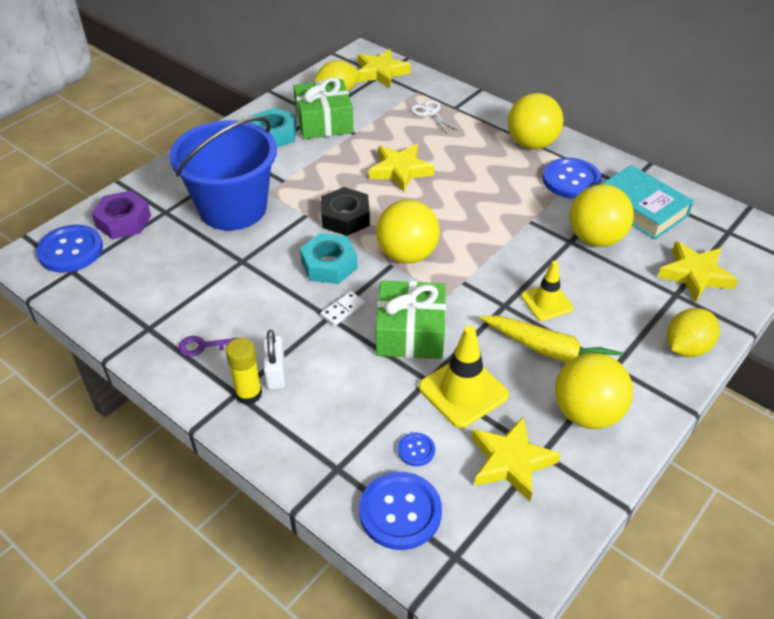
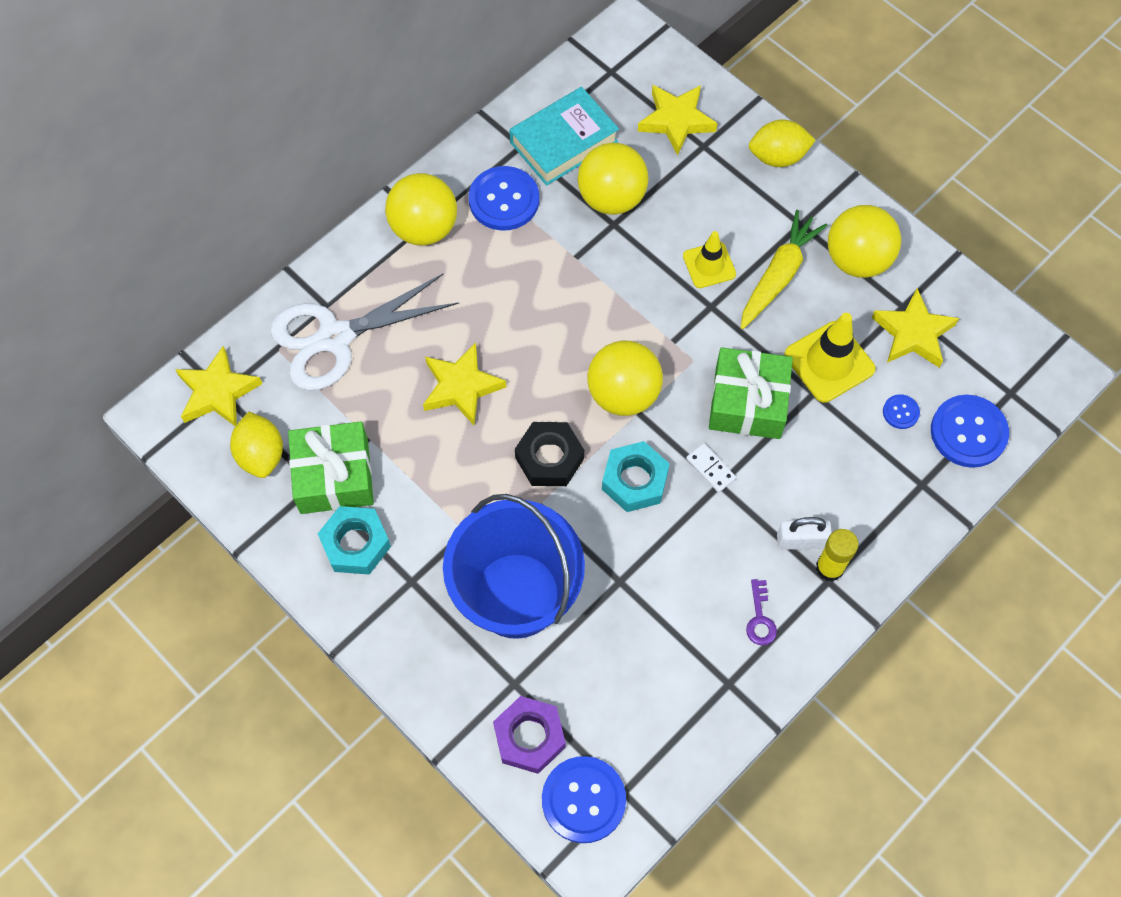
camera: 85 degrees left, 20 degrees up
(430, 113) = (335, 338): white scissors -> white scissors, size x2.27
(686, 348) = (778, 157): yellow lemon -> yellow lemon turned 60 degrees counterclockwise

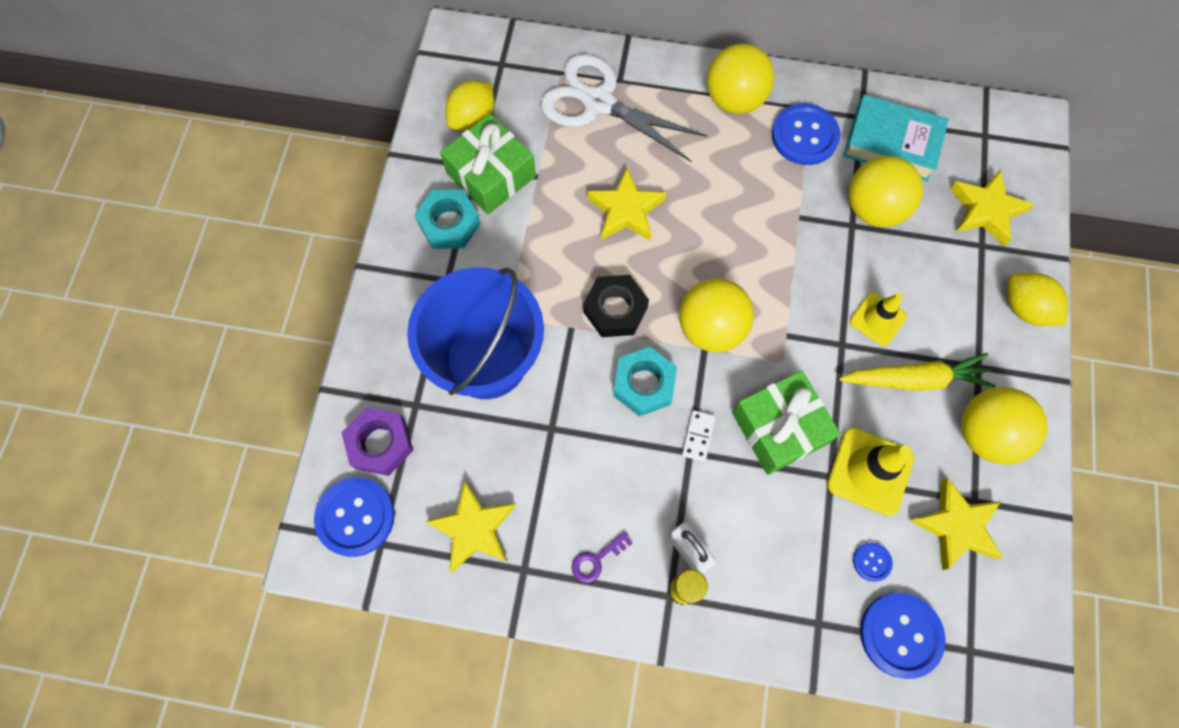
camera: 55 degrees right, 5 degrees up
(217, 392) = (499, 60): yellow star -> yellow star (473, 528)

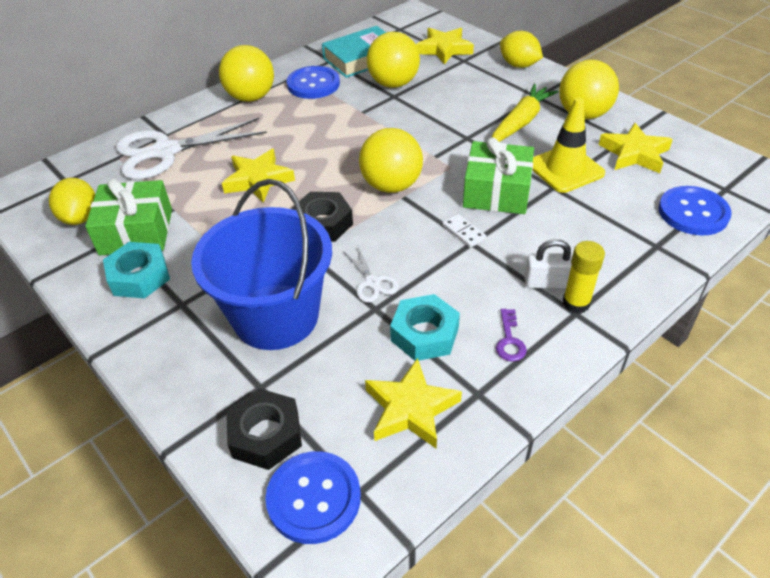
camera: 50 degrees left, 25 degrees down
(380, 444) = (266, 435): purple nut -> black nut
(577, 404) = (372, 282): none -> white scissors
(644, 384) = (396, 239): turquoise nut -> turquoise nut (425, 334)
(872, 562) = (630, 199): blue button -> none
(877, 319) = (466, 116): yellow traffic cone -> none
(1025, 308) = (518, 65): yellow lemon -> yellow lemon turned 45 degrees clockwise

